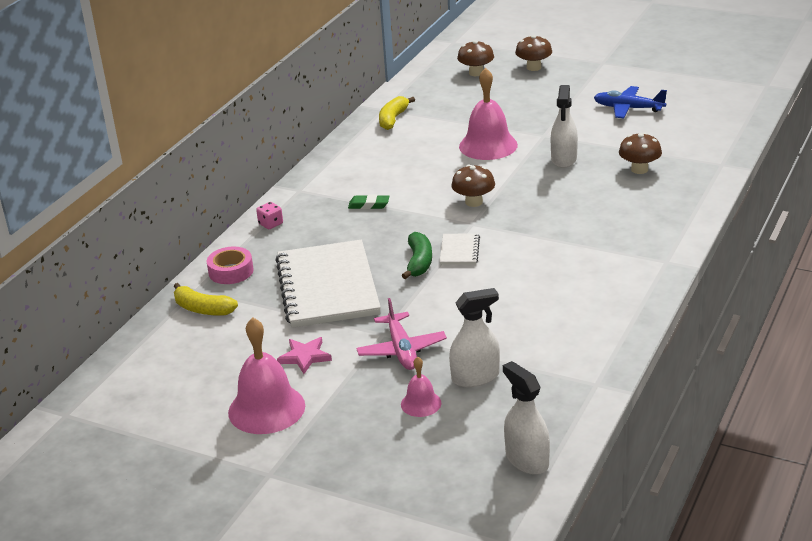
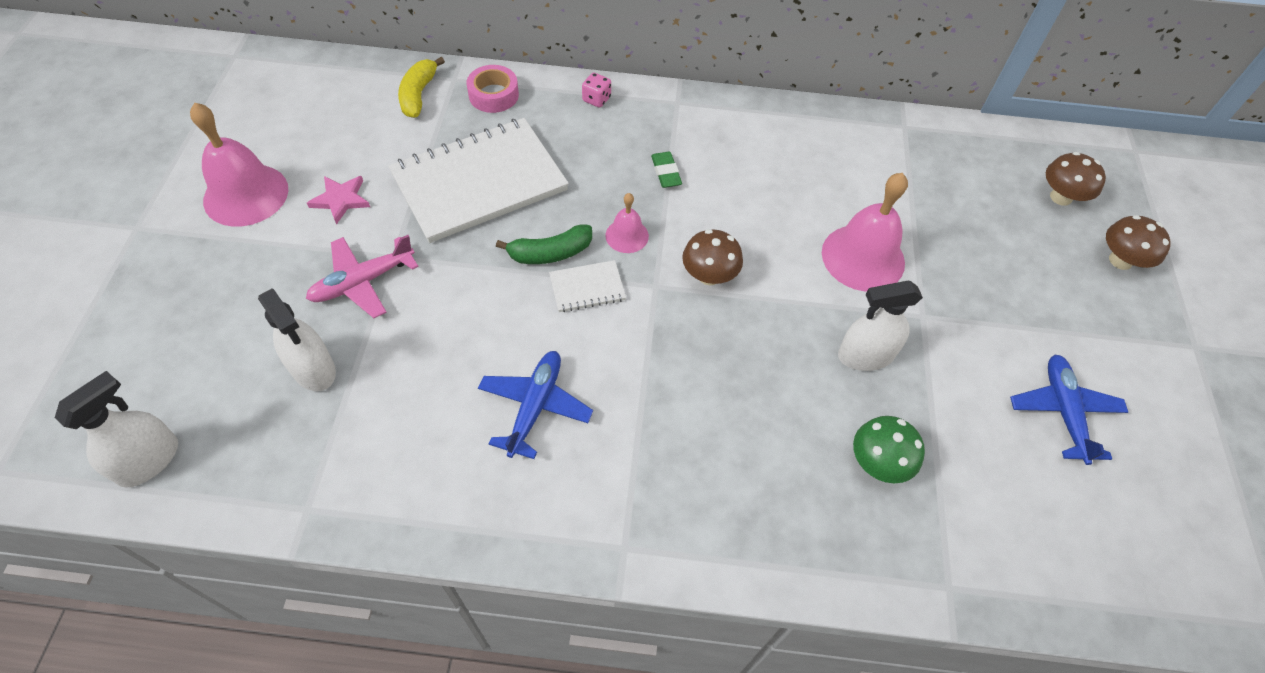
camera: 65 degrees right, 25 degrees up
(393, 119) = (884, 142): yellow banana -> none
(421, 403) = (258, 326): pink bell -> pink bell (627, 235)
(551, 282) = (535, 406): none -> blue plane
(639, 169) = (878, 463): brown mushroom -> green mushroom

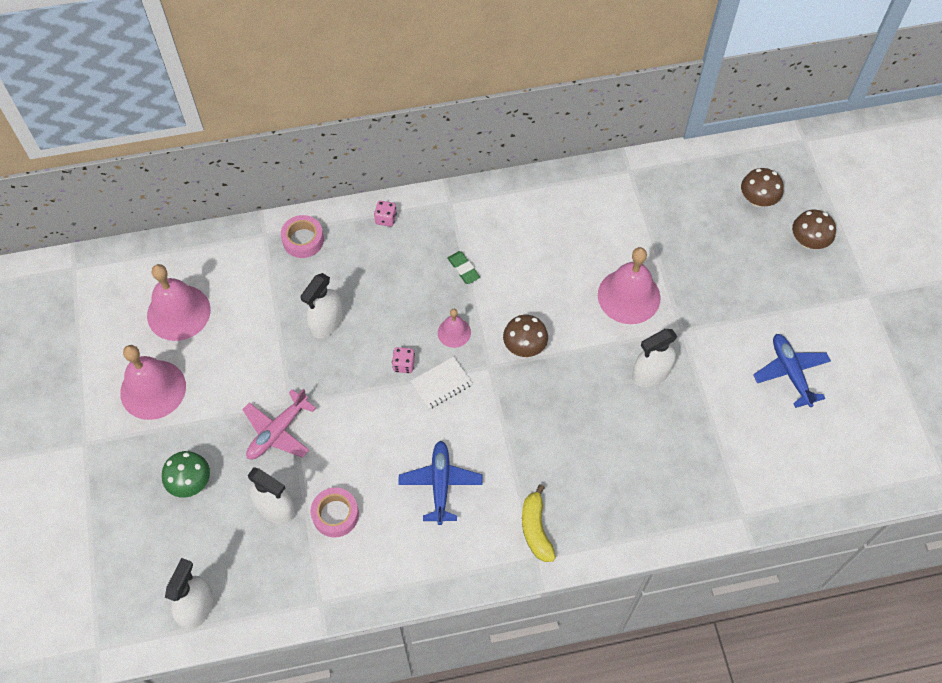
camera: 15 degrees left, 5 degrees up
(319, 126) = (178, 312): none -> pink bell
(341, 200) = (228, 370): pink star -> none
(383, 402) = (335, 515): none -> pink tape
(418, 94) = (243, 258): yellow banana -> yellow banana (536, 529)
(479, 182) = (326, 322): white notebook -> white spray bottle
(550, 253) = (404, 364): green banana -> pink dice
(878, 463) = (679, 448): green mushroom -> green mushroom (190, 482)

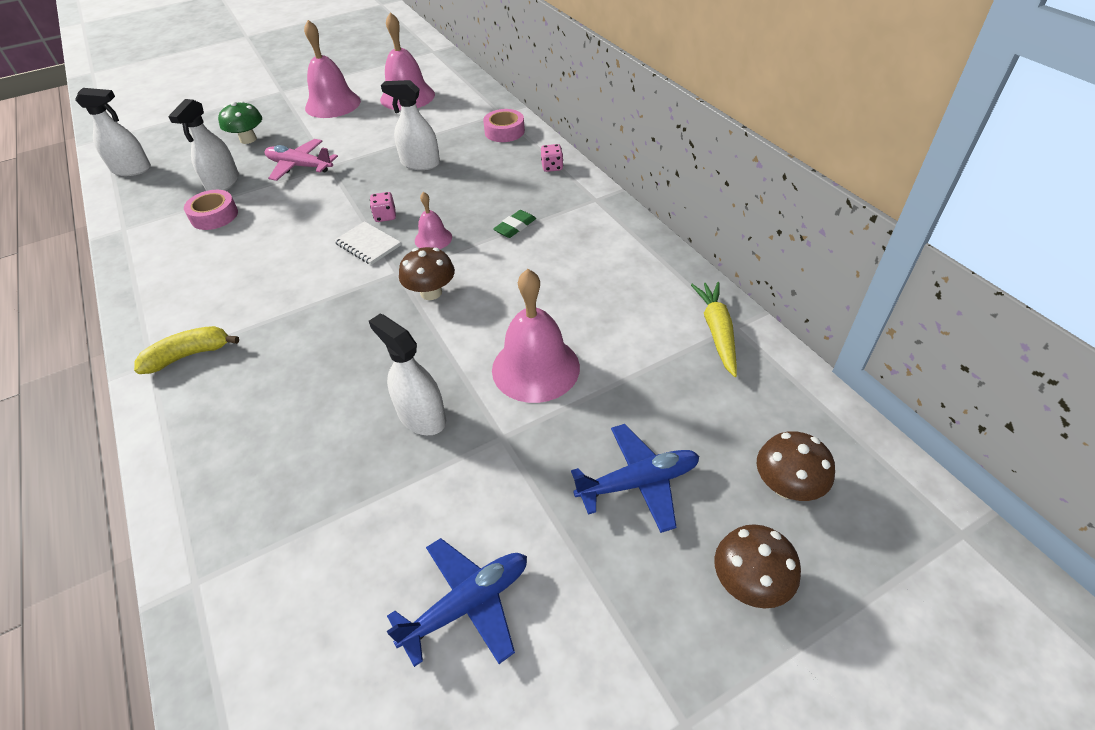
camera: 75 degrees right, 15 degrees down
(440, 484) = (248, 271): blue plane -> blue plane (638, 482)
(631, 182) = (717, 332): none -> yellow carrot

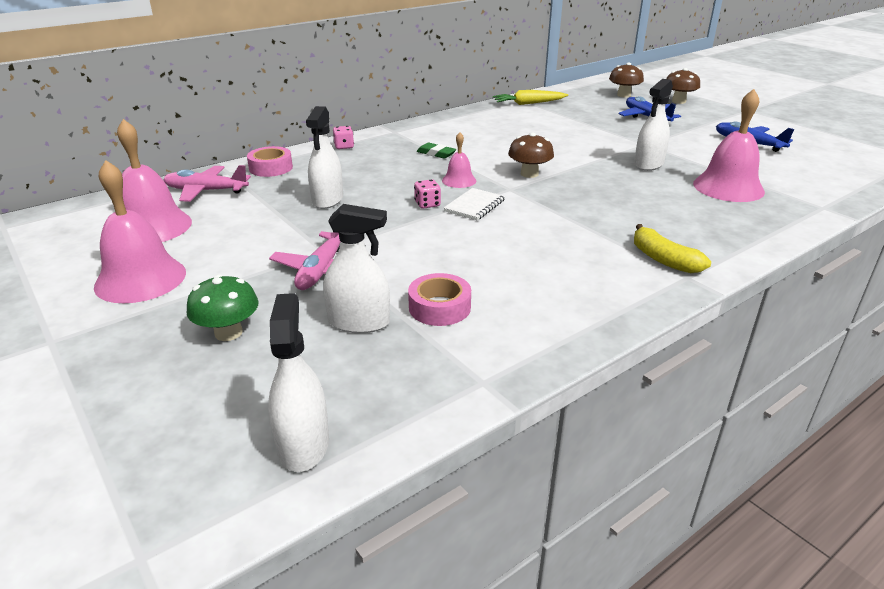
camera: 100 degrees left, 15 degrees down
(463, 108) = (206, 191): none -> pink plane
(535, 368) = (585, 139): pink bell -> pink bell (728, 187)

